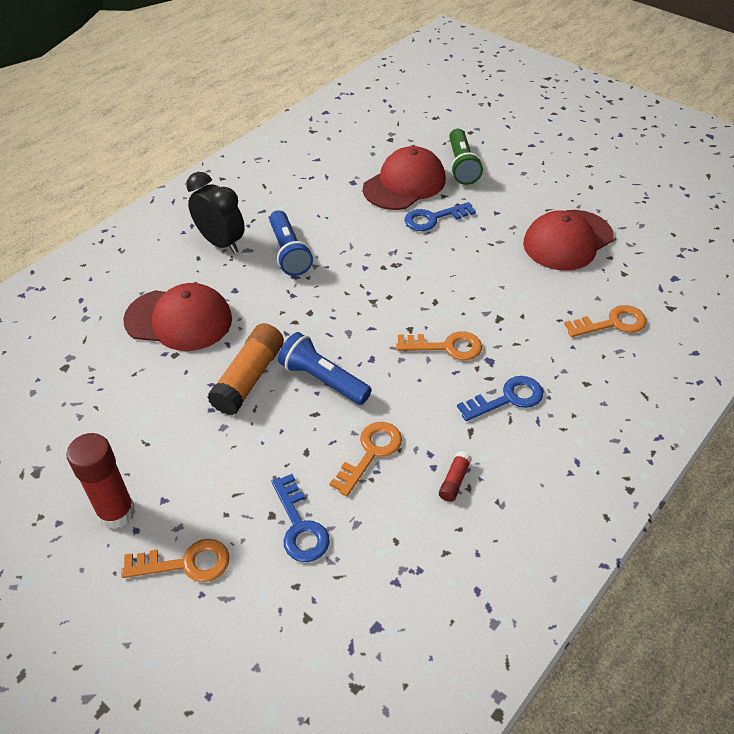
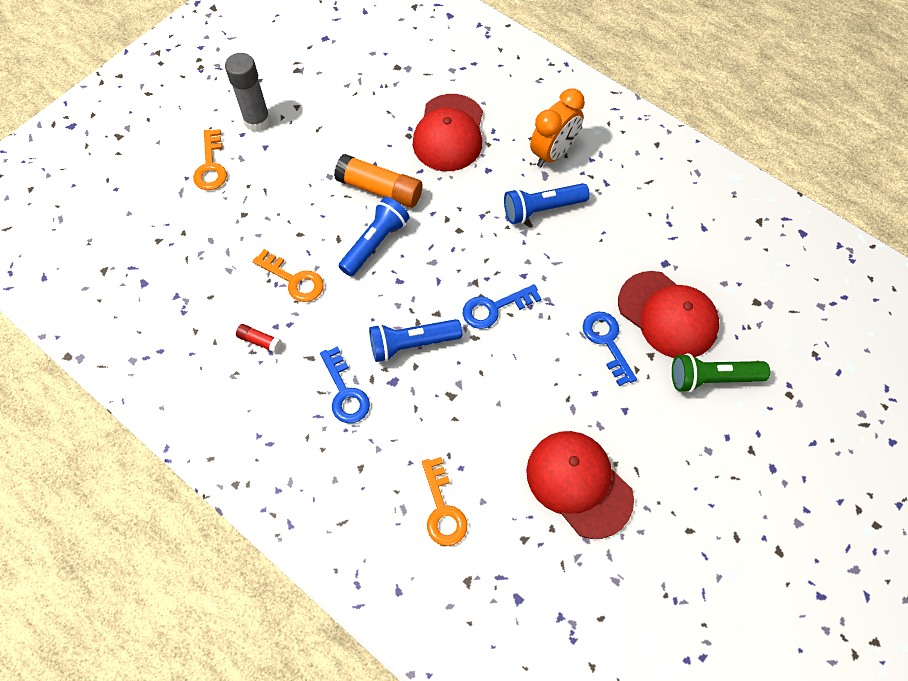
camera: 90 degrees right, 15 degrees up
(116, 512) = (257, 121): red glue stick -> grey glue stick
(221, 243) = (553, 153): black clock -> orange clock
(300, 526) = (231, 232): blue key -> blue key (494, 308)
(446, 347) = (412, 344): orange key -> blue flashlight

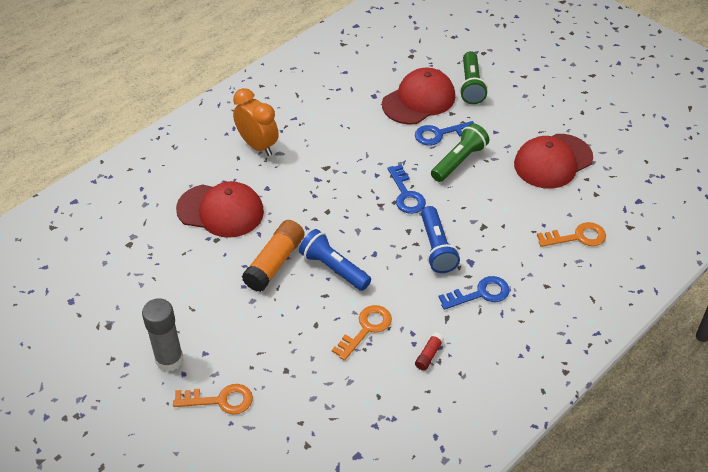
camera: 85 degrees left, 15 degrees down
(542, 209) = (314, 158): blue flashlight -> none
(560, 366) = (459, 161): none -> green flashlight

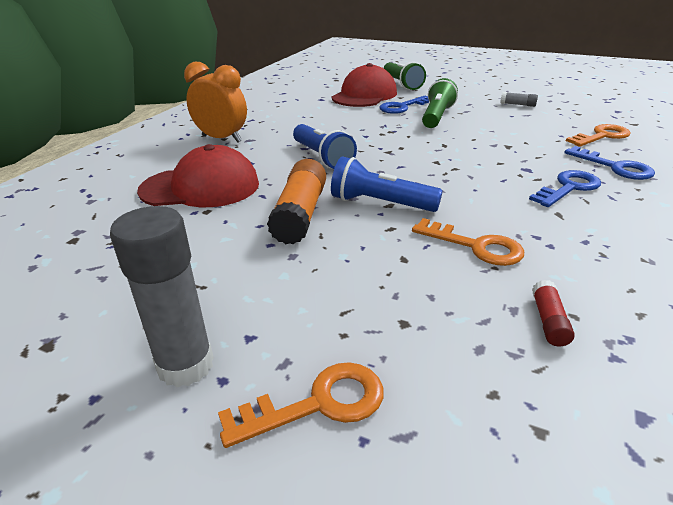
camera: 20 degrees left, 15 degrees down
(366, 329) = (475, 246): orange key -> orange key turned 105 degrees clockwise
(406, 194) = (408, 141): blue key -> blue key (615, 167)
(428, 355) = (583, 251): red glue stick -> red glue stick (549, 321)
(436, 248) = (480, 167): blue flashlight -> blue flashlight (322, 157)
(553, 161) = (518, 104): red cap -> grey glue stick

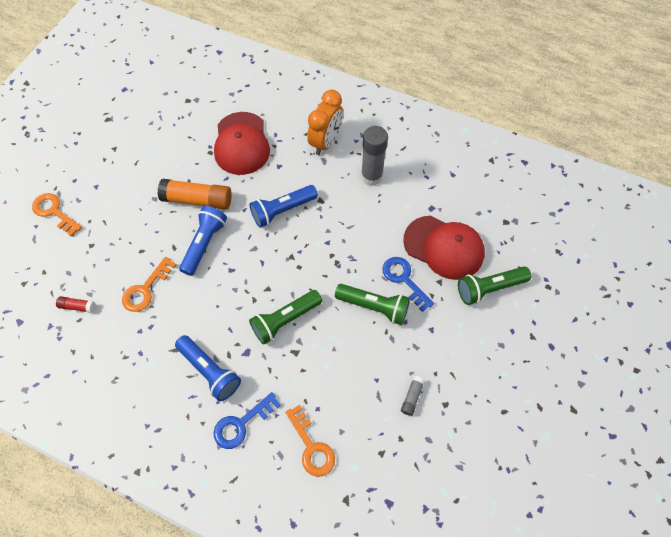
camera: 90 degrees right, 30 degrees up
(185, 365) = (84, 167): grey glue stick -> grey glue stick (371, 176)
(318, 404) = (54, 212): orange key -> orange key turned 150 degrees clockwise
(473, 151) = (285, 320): none -> green flashlight
(569, 188) = (210, 371): blue key -> blue flashlight

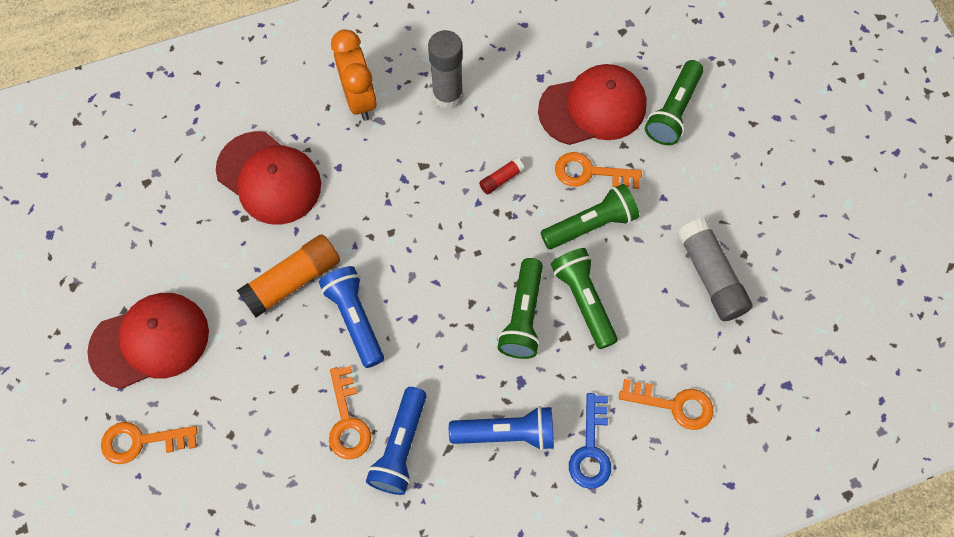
camera: 45 degrees left, 5 degrees up
(77, 306) = (295, 507): red glue stick -> red glue stick (501, 179)
(108, 171) = (150, 341): none -> red cap
(282, 210) = (396, 211): blue flashlight -> blue flashlight (400, 447)
(326, 342) = (584, 300): none -> green flashlight
(404, 279) = (590, 172): blue key -> orange key
(412, 397) = (711, 276): grey glue stick -> grey glue stick, size x2.10

